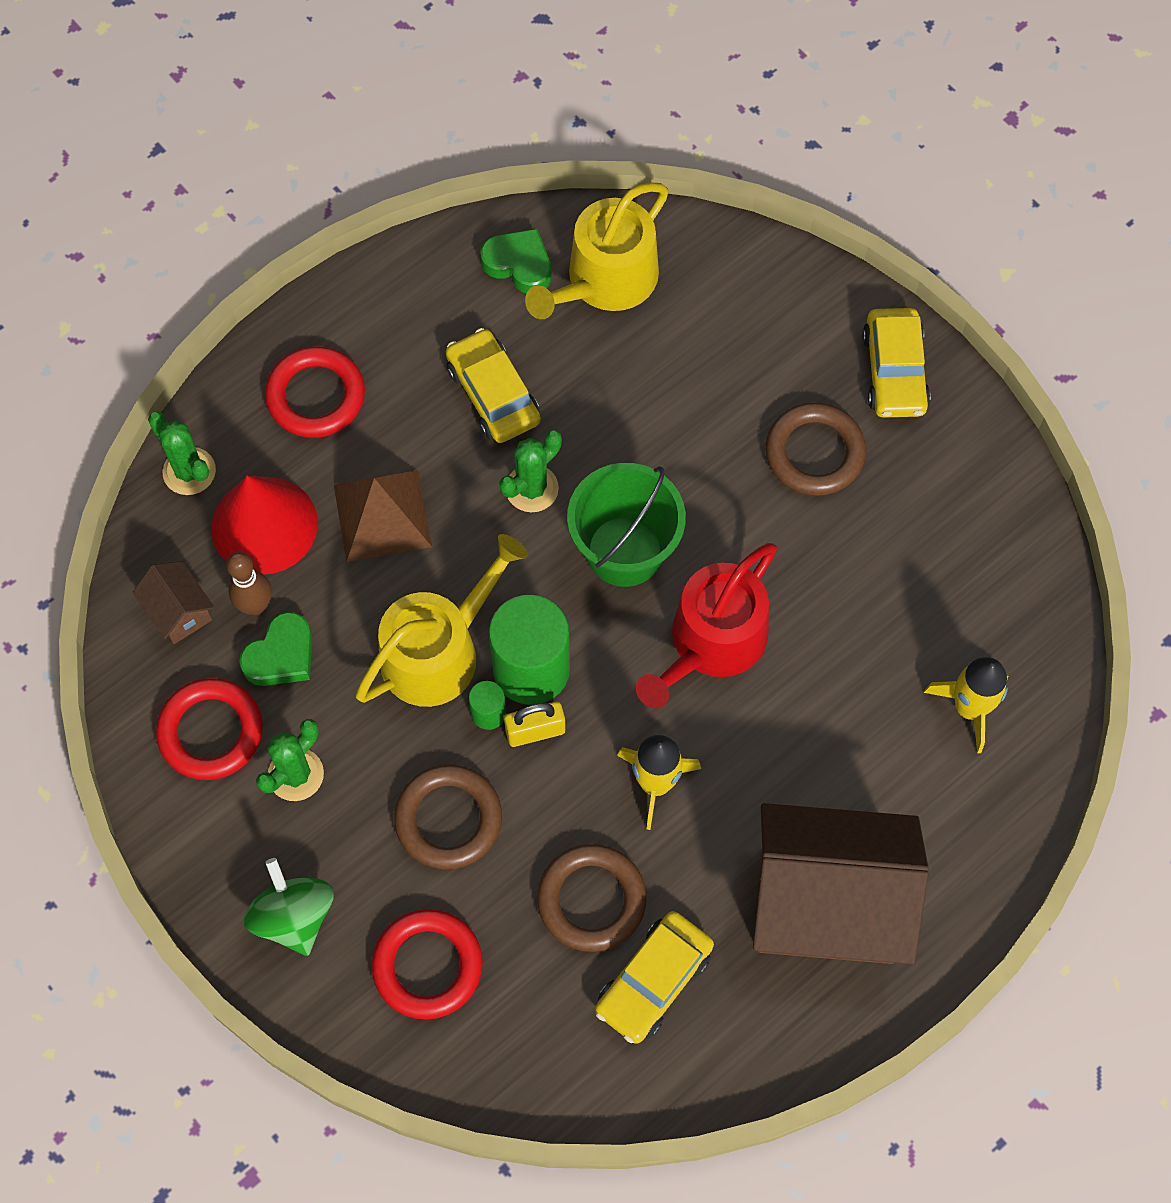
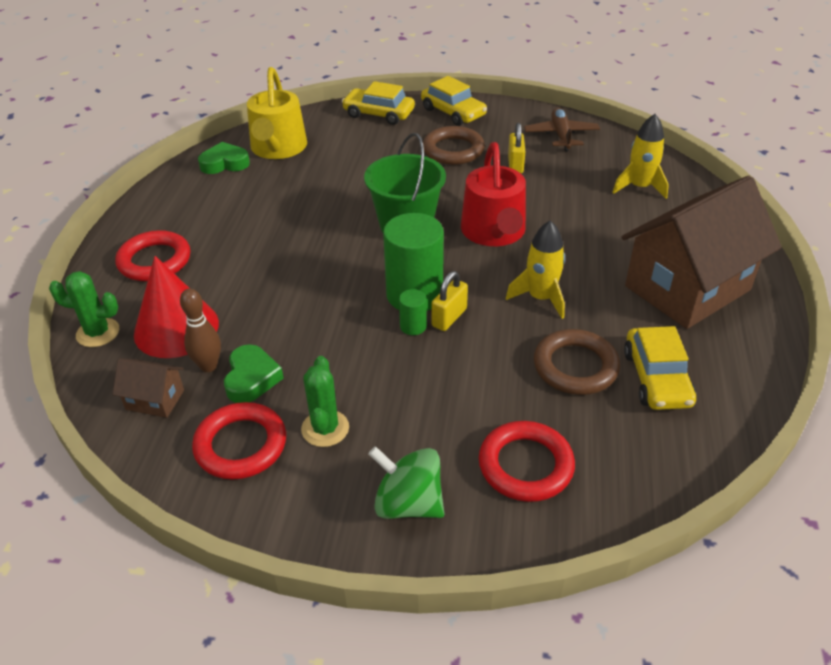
camera: 40 degrees left, 25 degrees down
(382, 515) = (250, 284): brown pyramid -> none
(439, 650) = (351, 318): yellow watering can -> none
(448, 819) = (448, 386): brown ring -> none
(493, 394) = (263, 210): yellow car -> yellow car (379, 114)
(532, 488) = (327, 230): green cactus -> none
(862, 543) = (515, 165): none -> yellow padlock
(984, 532) = (561, 135): none -> brown plane

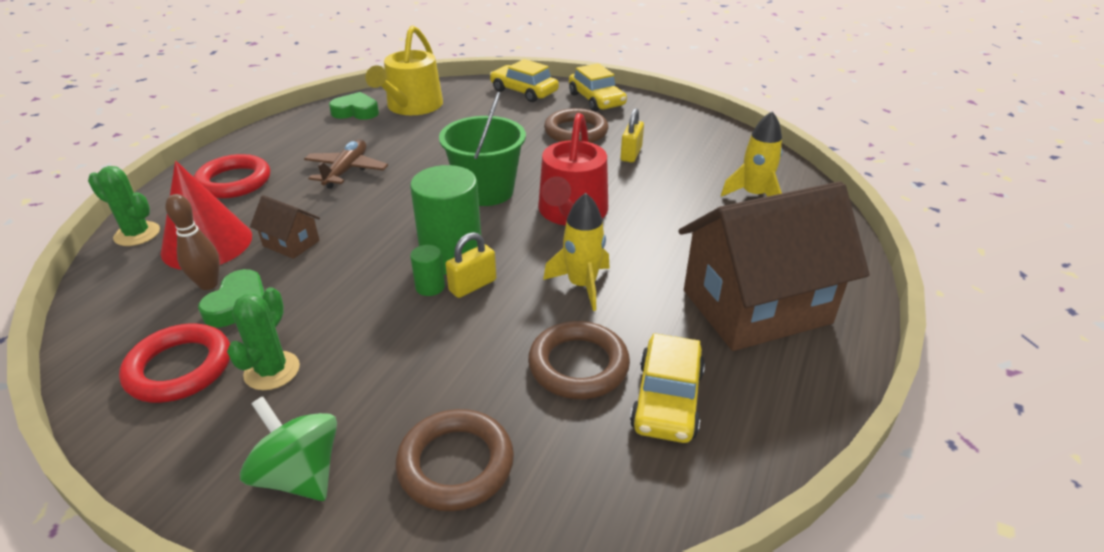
camera: 15 degrees right, 5 degrees down
(155, 399) = (137, 305): brown house -> brown house (291, 243)
(525, 465) = (456, 464): red ring -> brown ring
(561, 135) = (694, 135): brown plane -> brown plane (346, 171)

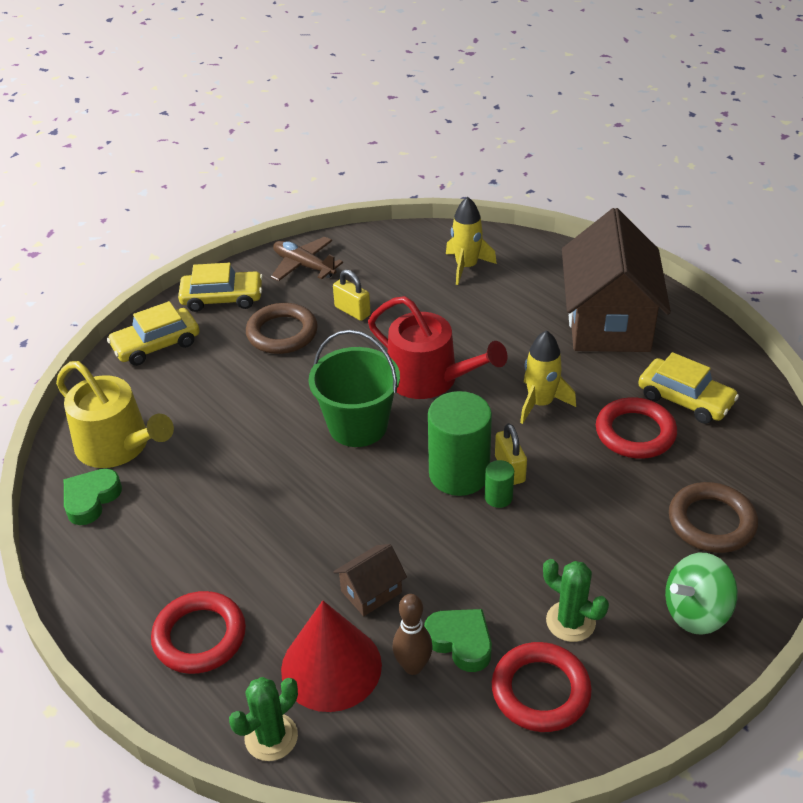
camera: 65 degrees left, 5 degrees up
(346, 171) = (243, 528): brown plane -> brown plane (304, 266)
(578, 365) = (635, 433): brown ring -> red ring

